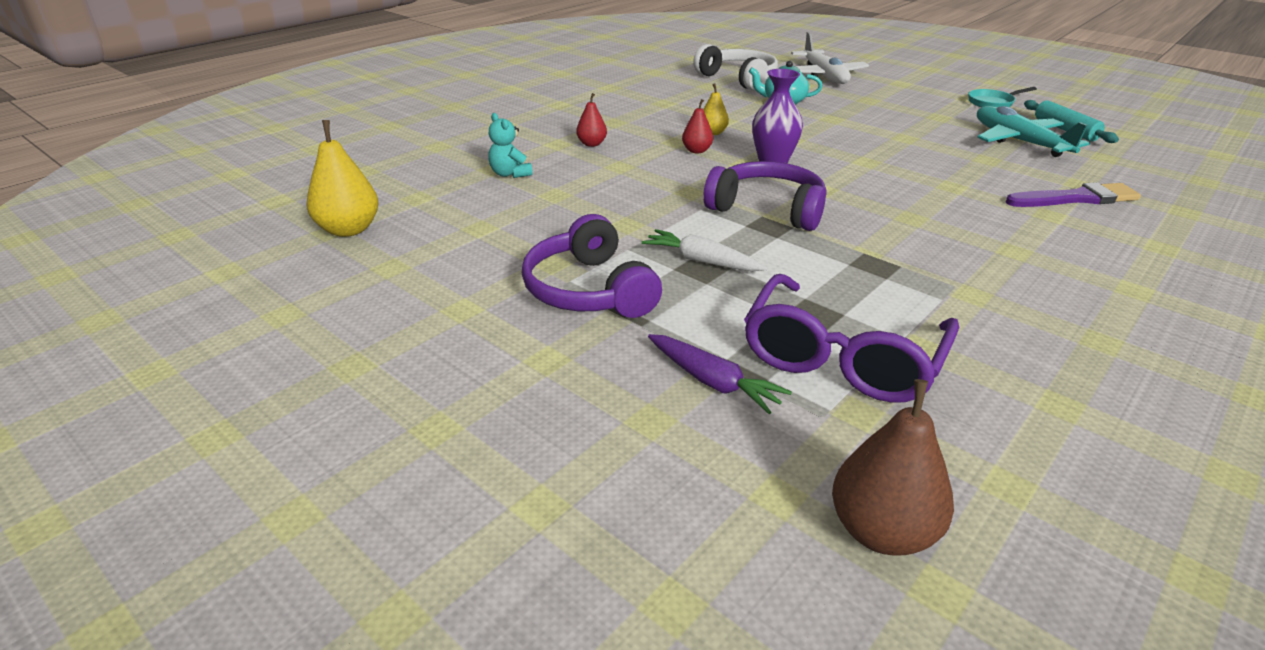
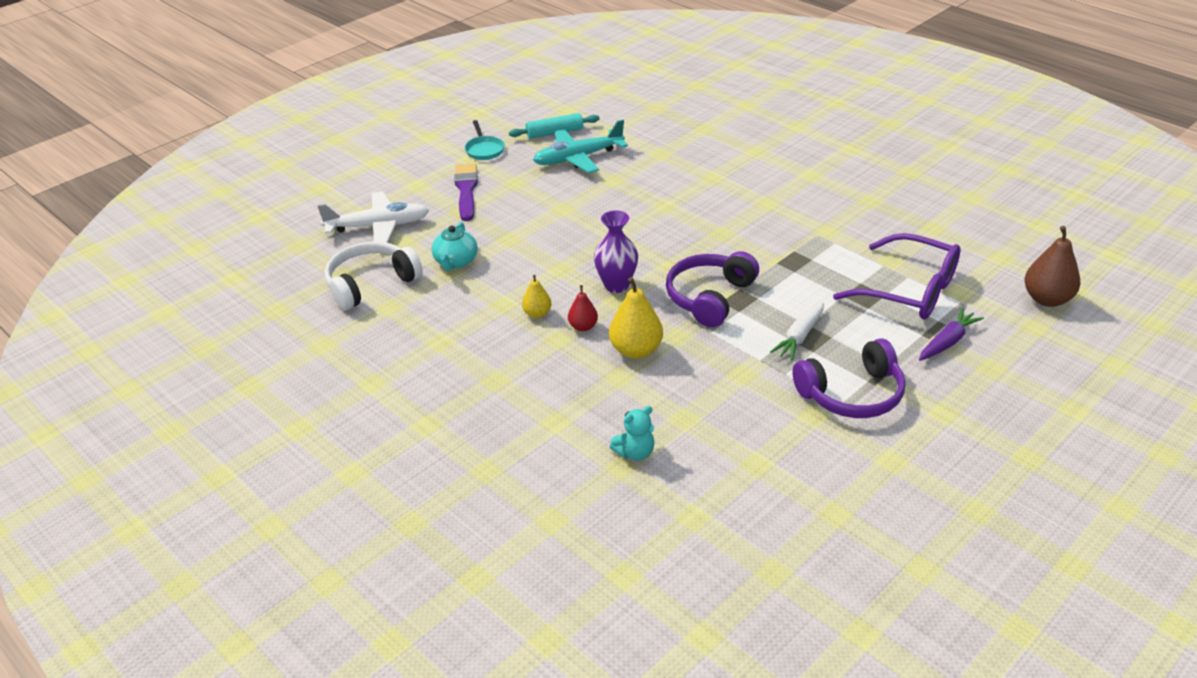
camera: 85 degrees left, 5 degrees up
(349, 230) = (768, 557): yellow pear -> yellow pear (636, 350)
(591, 144) = (558, 396): red pear -> none
(1076, 198) = (685, 161): purple brush -> purple brush (466, 190)

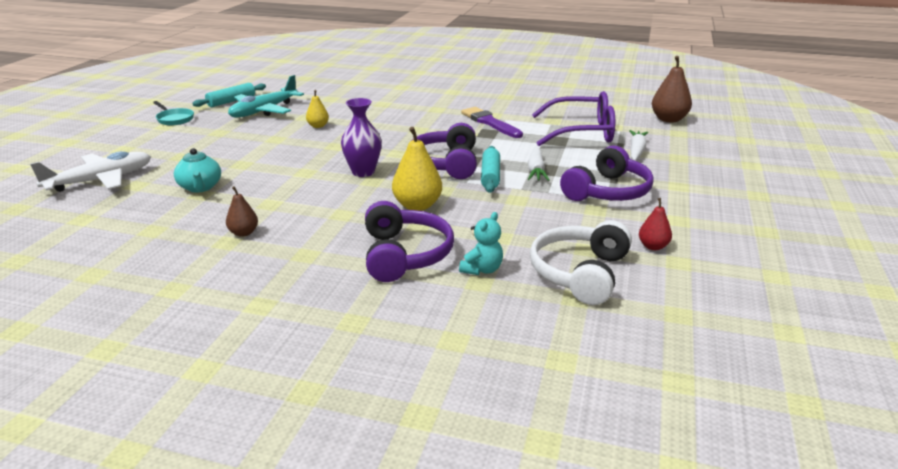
camera: 30 degrees left, 10 degrees down
(371, 284) = (120, 219): white headphones -> white headphones (580, 273)
(460, 335) = (243, 233): none -> brown pear
(466, 190) = (175, 144): purple brush -> purple brush (490, 122)
(537, 314) = (308, 203): yellow pear -> yellow pear (318, 126)
(579, 410) = (404, 255): none -> purple headphones
(583, 327) = (357, 202): red pear -> red pear (653, 246)
(742, 330) = (490, 176): none -> turquoise rolling pin
(947, 342) = (636, 151): purple carrot -> white carrot

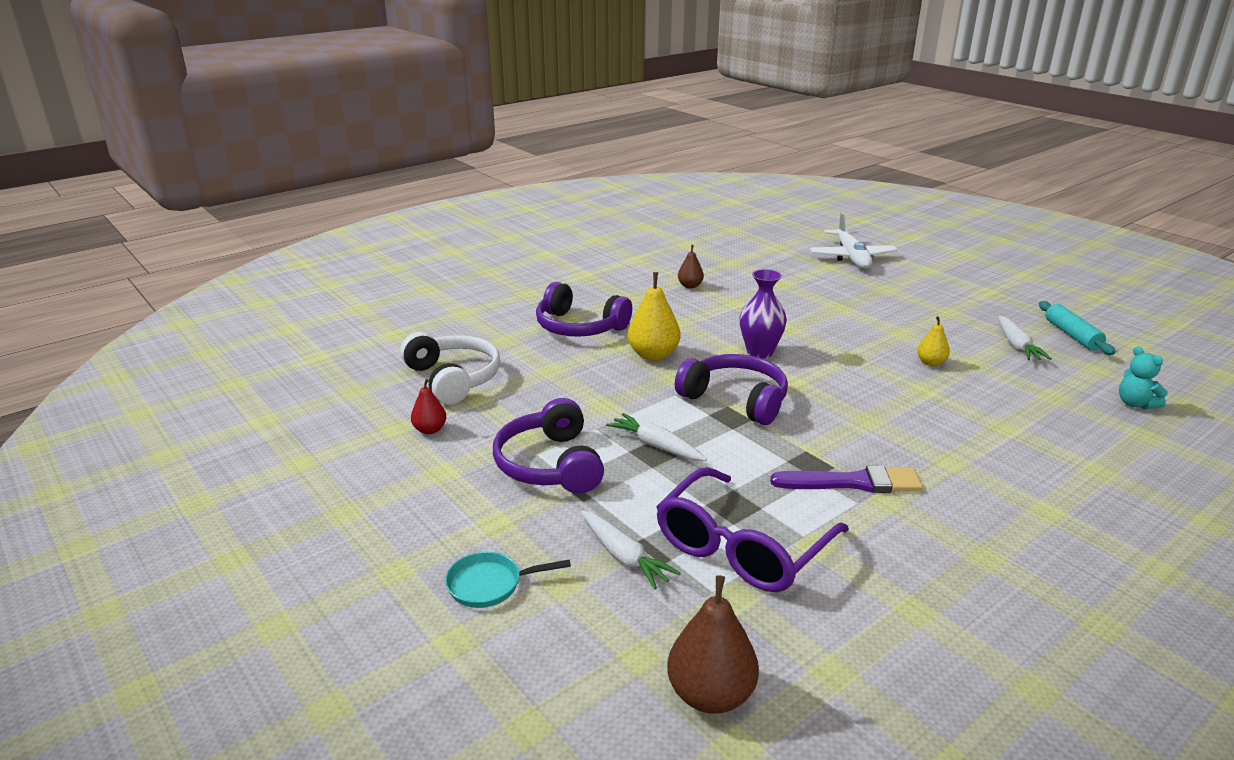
camera: 125 degrees right, 0 degrees up
(174, 119) = (1011, 299): turquoise pan -> turquoise pan (489, 585)
(200, 187) = (798, 285): turquoise teapot -> none
(264, 111) = (1017, 346): turquoise plane -> white carrot
(482, 269) = (517, 346): turquoise teddy bear -> turquoise teddy bear (1135, 404)
(490, 176) = (674, 412): turquoise rolling pin -> none

